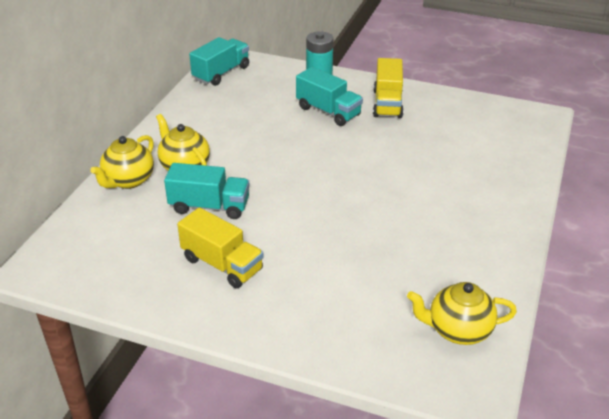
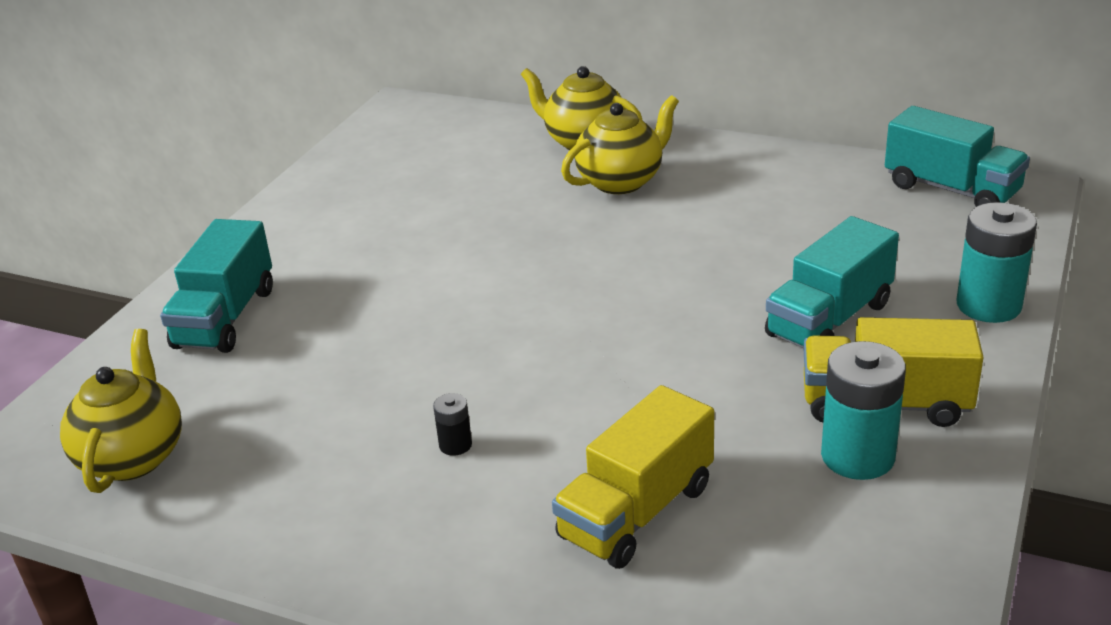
camera: 95 degrees right, 5 degrees down
(209, 206) = (511, 211): turquoise truck -> turquoise truck (225, 318)
(222, 264) = (369, 231): yellow truck -> yellow truck (636, 512)
(420, 112) = (857, 456): none -> turquoise battery
(429, 212) = (455, 445): none -> black battery

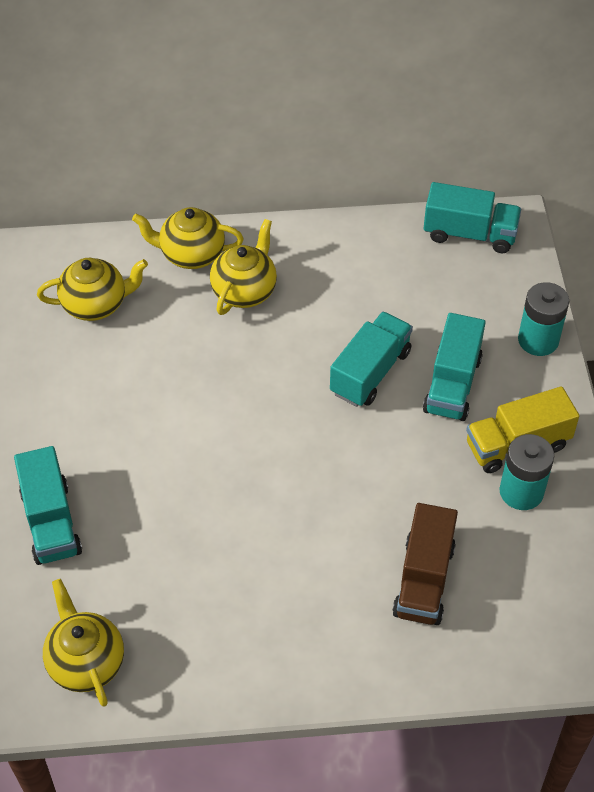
camera: 30 degrees left, 20 degrees up
(445, 159) = (96, 304): none -> yellow teapot
(455, 445) = (288, 572): black battery -> none
(636, 512) = (424, 580): yellow truck -> brown truck
(722, 282) = (370, 372): none -> turquoise truck

